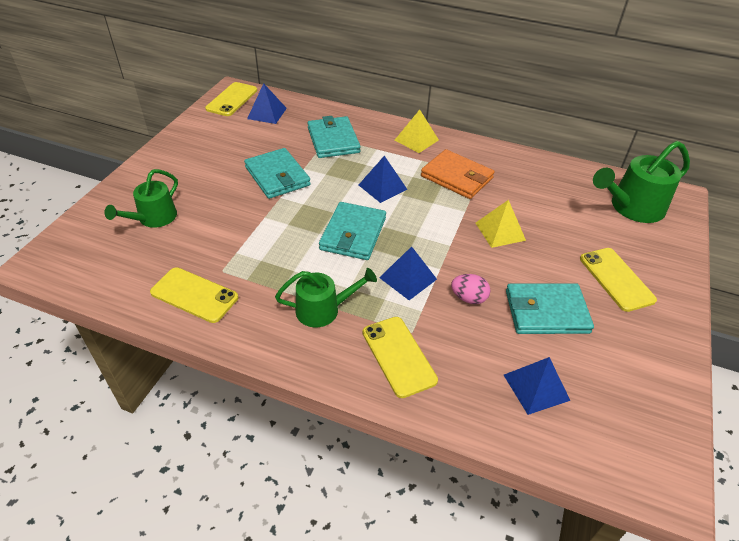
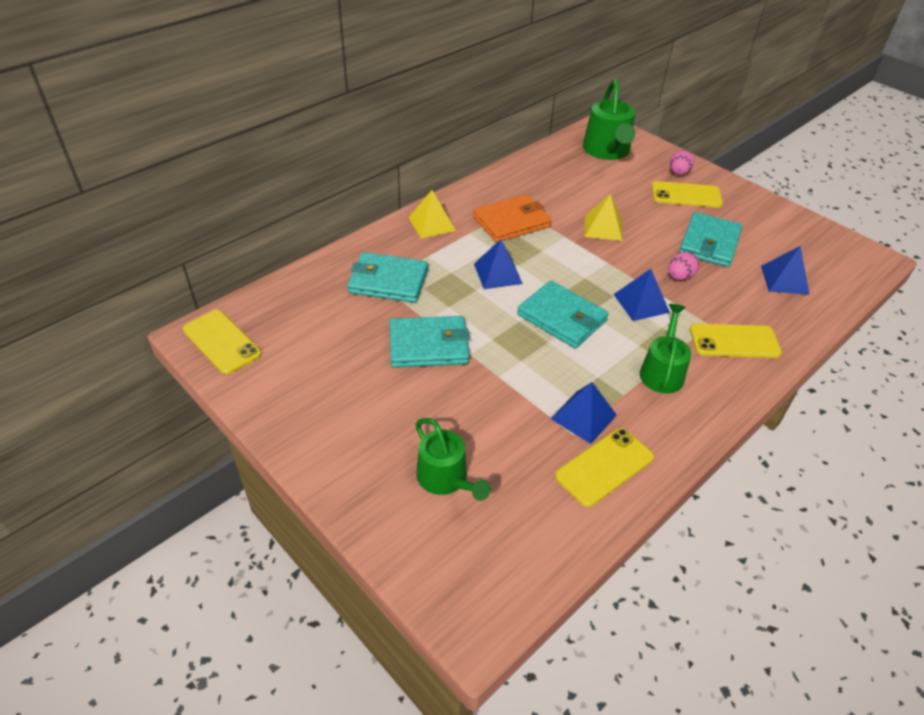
camera: 65 degrees left, 0 degrees up
(267, 113) = (285, 318): blue pyramid -> blue pyramid (583, 416)
(652, 266) = (678, 173): none -> pink egg

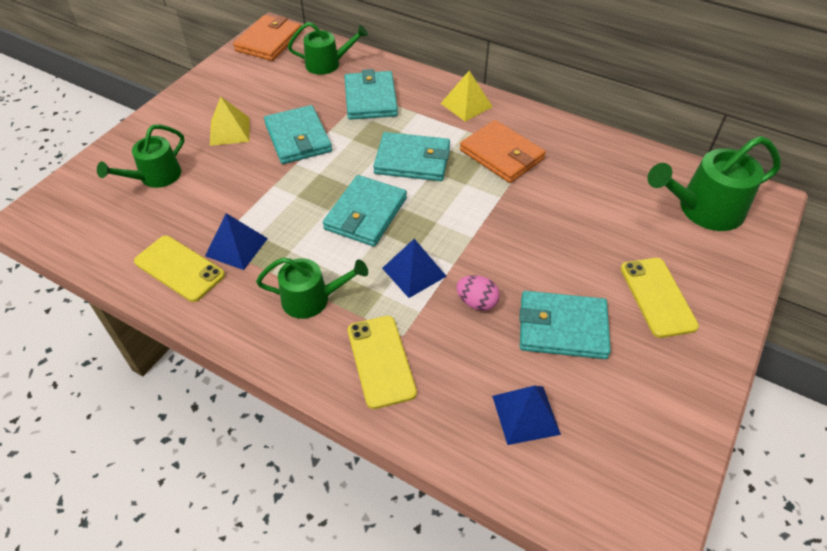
camera: 75 degrees right, 5 degrees up
(221, 342) = (269, 41): yellow phone -> orange wallet
(305, 301) = (327, 64): none -> green watering can
(498, 273) = (412, 160): blue pyramid -> turquoise wallet
(603, 227) = (535, 225): yellow pyramid -> yellow pyramid (230, 131)
(678, 173) = (706, 285): pink egg -> none

